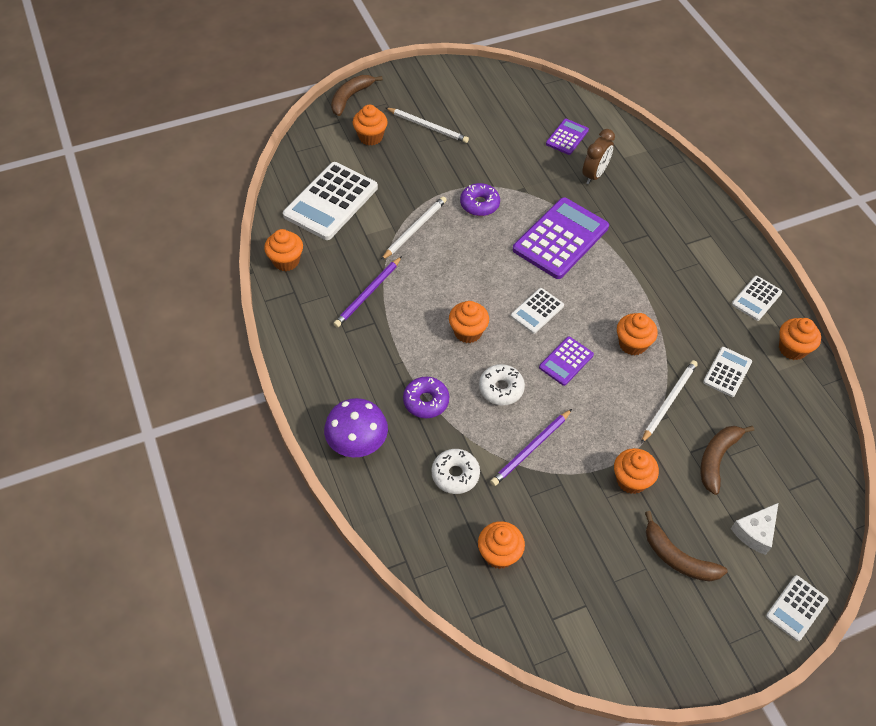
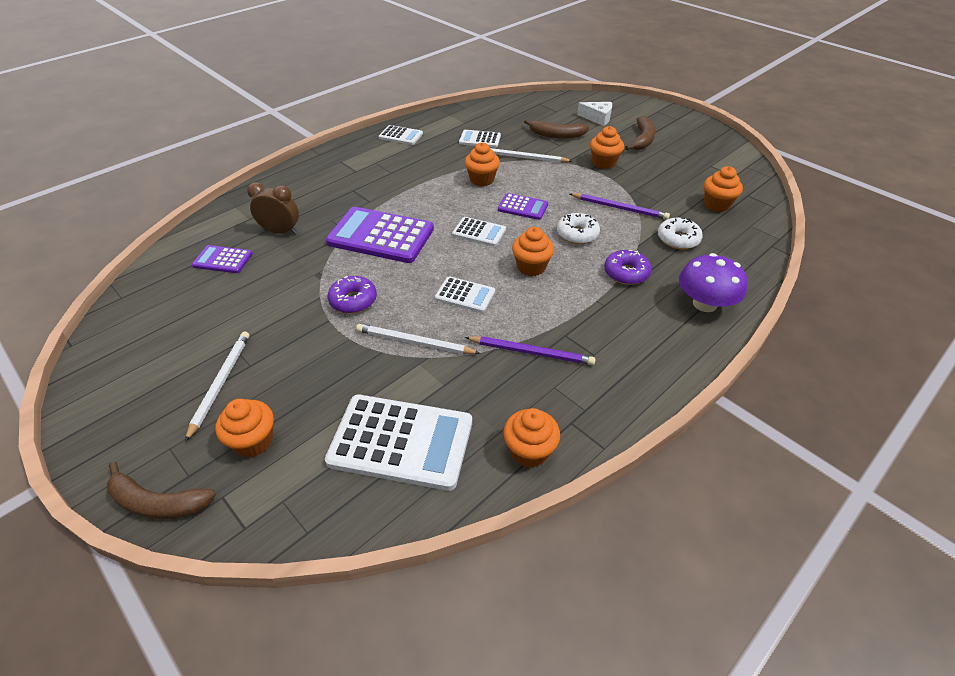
camera: 110 degrees left, 10 degrees down
(792, 349) = (441, 119): orange cupcake -> none
(796, 608) = (633, 103): white calculator -> white calculator (465, 295)

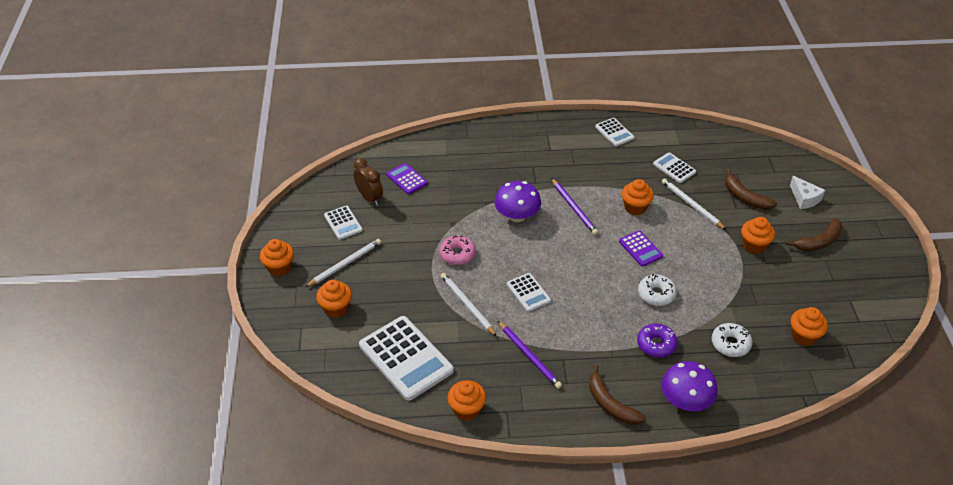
camera: 40 degrees right, 0 degrees up
(158, 502) = (273, 311): brown banana -> brown banana (610, 404)
(280, 231) = (457, 176): brown clock -> brown clock (369, 198)
(353, 300) = (457, 254): purple donut -> pink donut
(381, 236) = (517, 216): purple calculator -> purple mushroom
(479, 232) = (586, 251): white calculator -> white calculator (343, 223)
(531, 267) = (593, 299): orange cupcake -> orange cupcake (279, 267)
(619, 208) = (716, 292): purple pencil -> purple pencil (574, 208)

